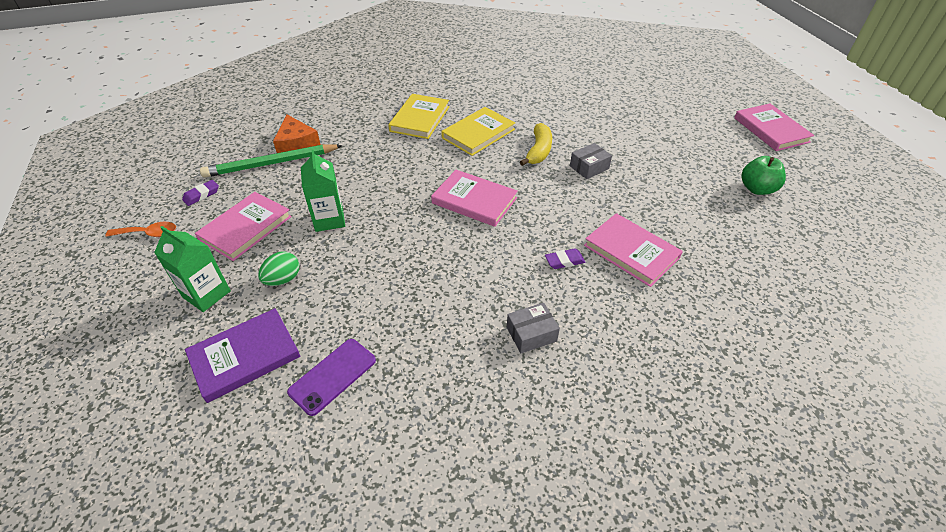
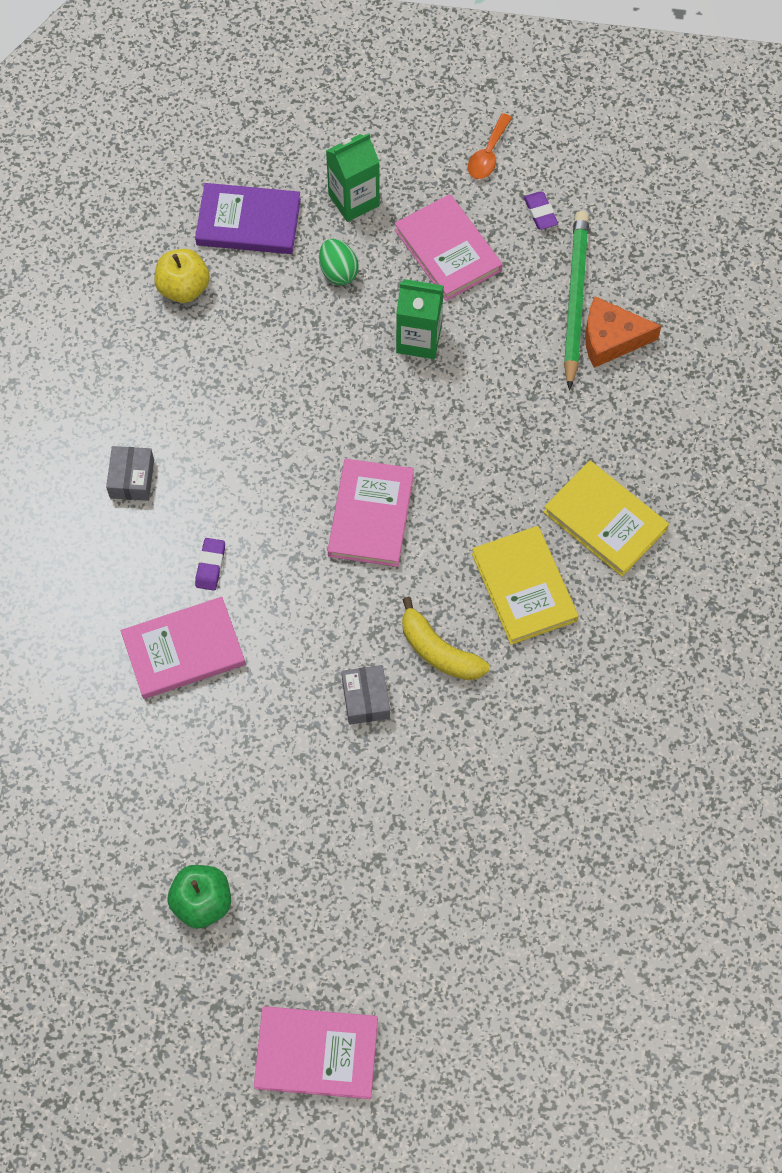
camera: 115 degrees right, 20 degrees up
(245, 356) = (248, 222): purple book -> purple book turned 75 degrees counterclockwise
(332, 376) = (184, 288): purple phone -> yellow apple
(474, 200) = (371, 515): pink book -> pink book turned 45 degrees counterclockwise

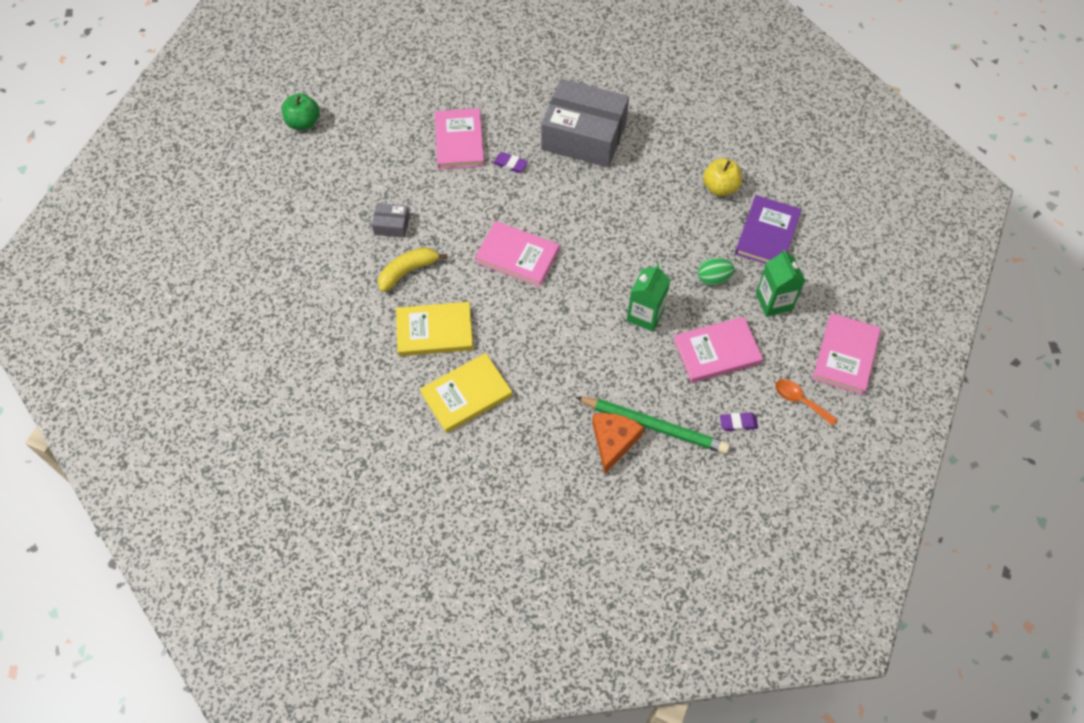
camera: 105 degrees right, 5 degrees down
(132, 479) = (584, 136): grey box -> grey box, size x2.37
(316, 1053) = (195, 157): pink book -> pink book (845, 355)

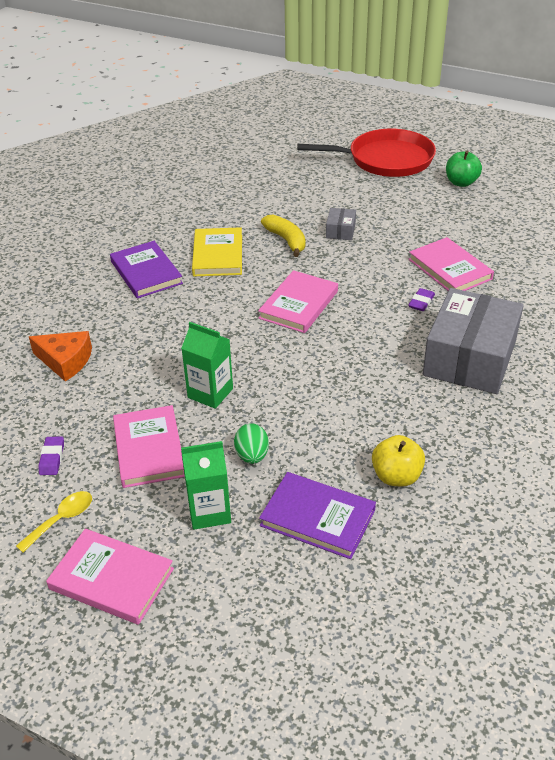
camera: 95 degrees right, 20 degrees down
(247, 185) = (386, 160): none -> red pan
(459, 141) = (450, 269): pink book -> pink book turned 60 degrees clockwise
(466, 394) = (146, 272): yellow book -> purple book
(654, 426) = (72, 391): green pencil -> none
(800, 401) = (61, 519): orange spoon -> yellow spoon

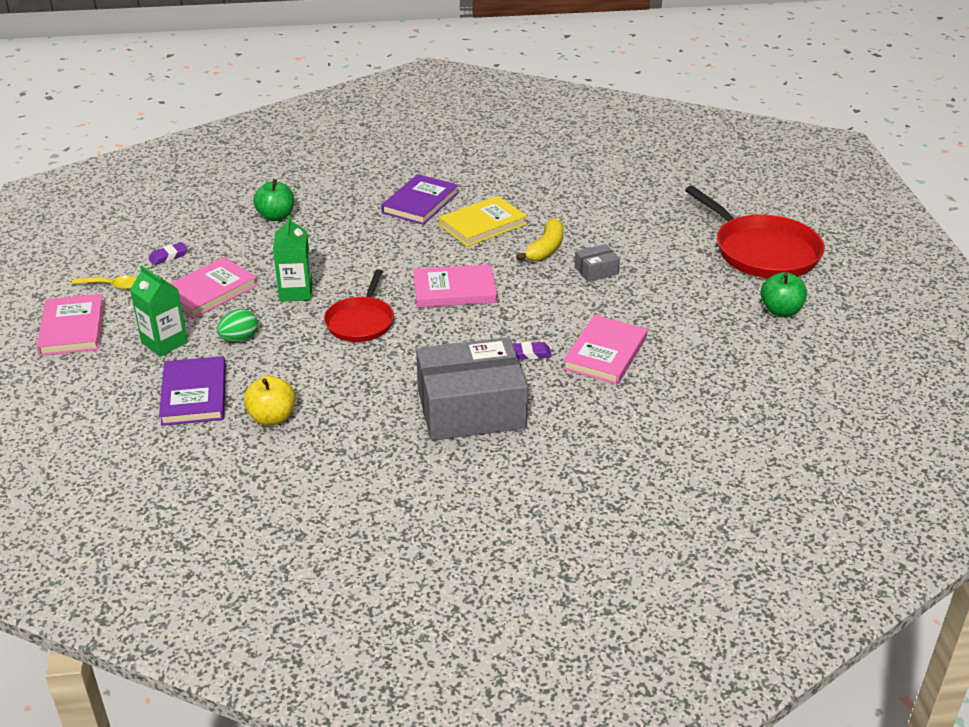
camera: 55 degrees right, 5 degrees down
(65, 361) = (276, 216): orange cheese -> green apple
(296, 371) = (361, 322): none -> red pan

